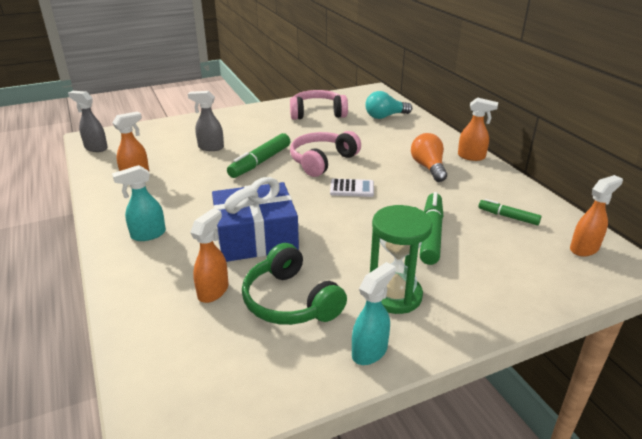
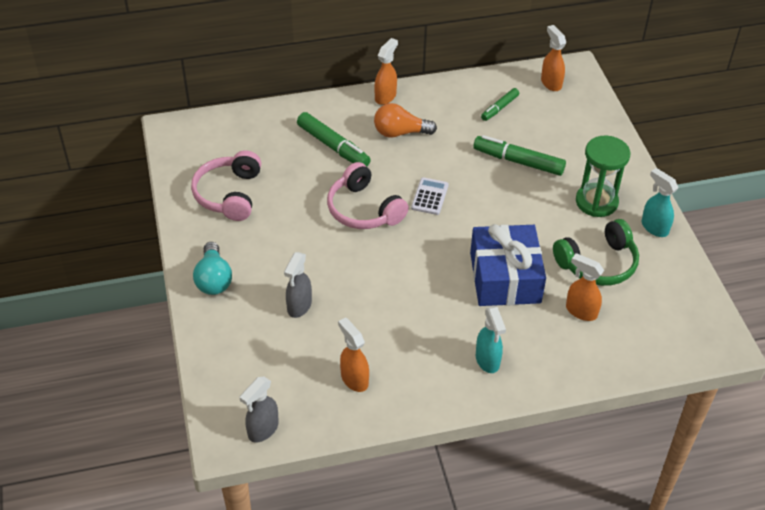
camera: 80 degrees left, 15 degrees up
(260, 162) = (352, 262): green marker -> green marker (333, 146)
(385, 116) = (262, 136): turquoise light bulb -> turquoise light bulb (214, 279)

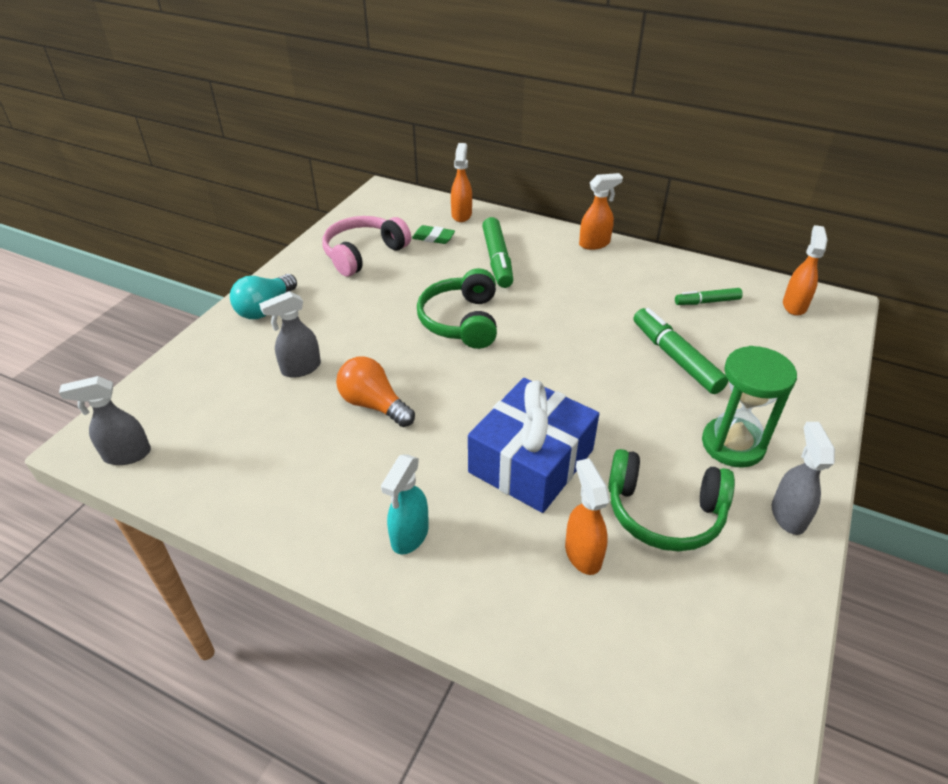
camera: 40 degrees right, 5 degrees down
(265, 152) = (433, 238): none -> green eraser
(354, 379) = (260, 463): orange spray bottle -> orange spray bottle (461, 214)
(364, 209) = (461, 321): pink headphones -> green headphones
(400, 133) = (574, 277): orange light bulb -> orange light bulb (374, 404)
(430, 196) = (540, 342): white calculator -> none
(654, 227) = (787, 515): turquoise spray bottle -> grey spray bottle

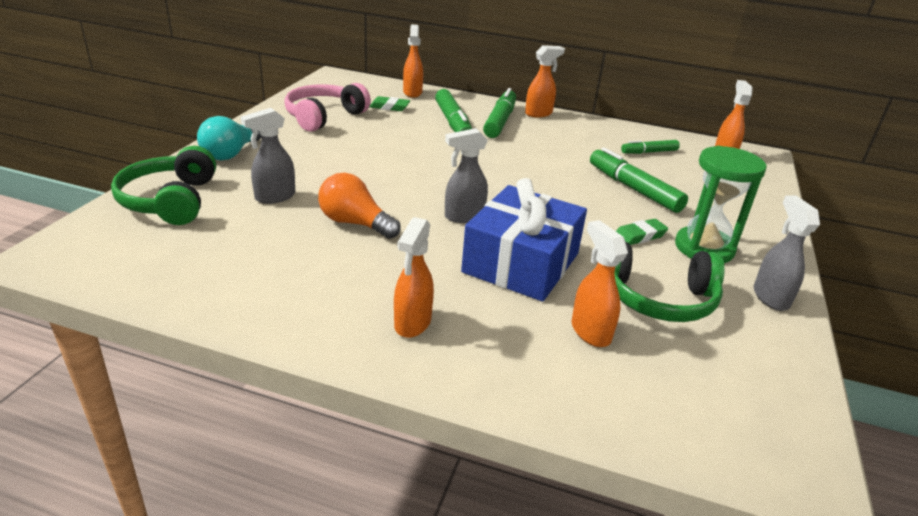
camera: 10 degrees left, 10 degrees down
(126, 455) = (91, 265): grey spray bottle -> grey spray bottle (463, 216)
(409, 536) = (412, 323): turquoise spray bottle -> orange spray bottle
(461, 321) = (429, 163): green headphones -> green headphones (170, 201)
(549, 257) = (500, 121): none -> green marker
(665, 426) = (639, 236): none -> green eraser

